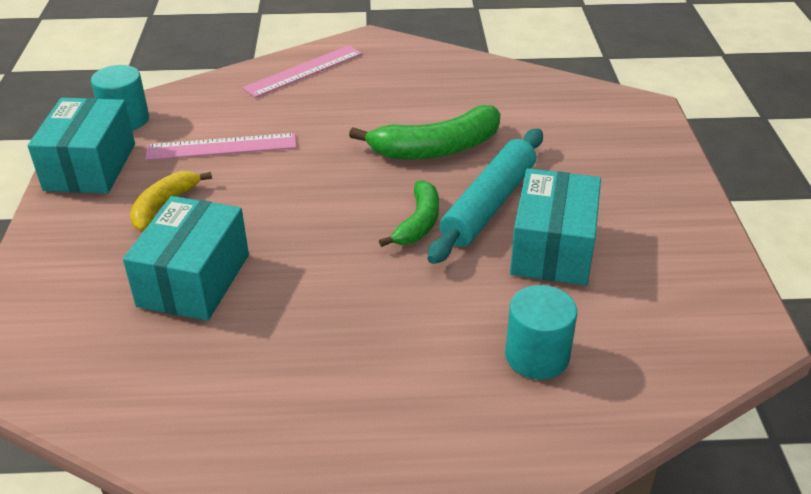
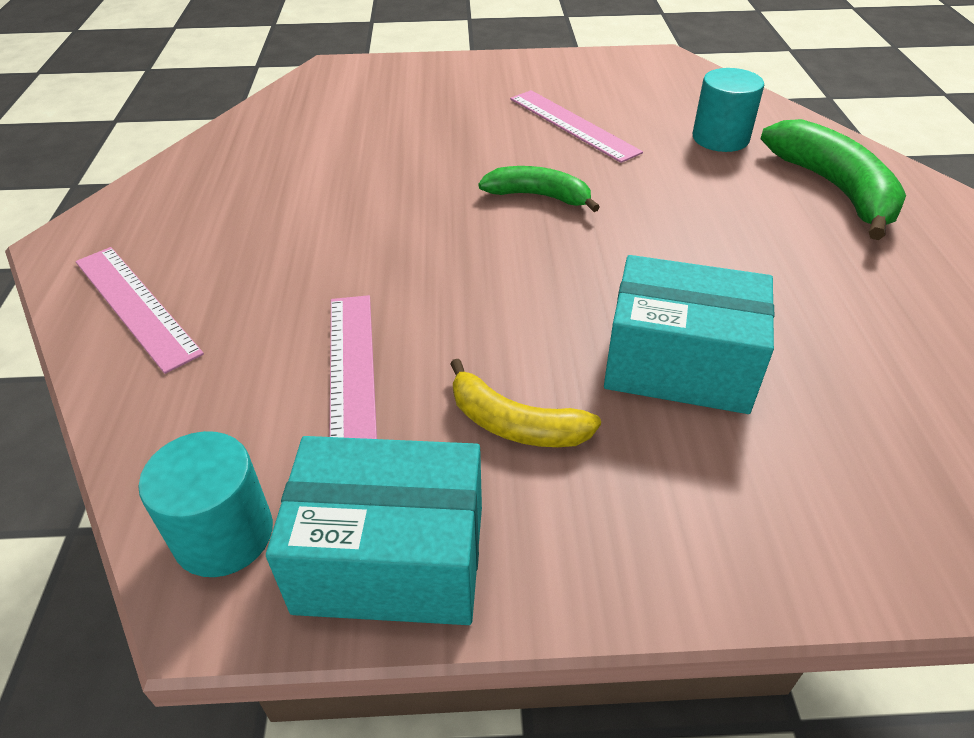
camera: 90 degrees left, 5 degrees up
(436, 148) = (390, 185): green banana -> green banana (834, 189)
(489, 204) = (503, 154): turquoise rolling pin -> none
(553, 249) = (572, 125): turquoise box -> pink ruler

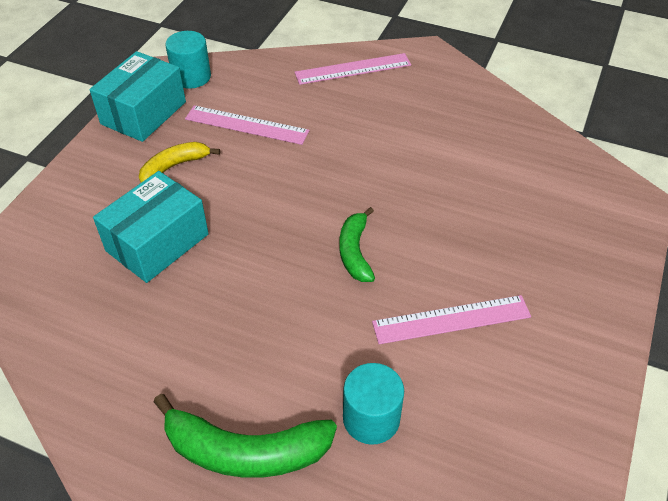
camera: 115 degrees right, 5 degrees up
(539, 196) = (355, 252): green banana -> green banana turned 135 degrees clockwise

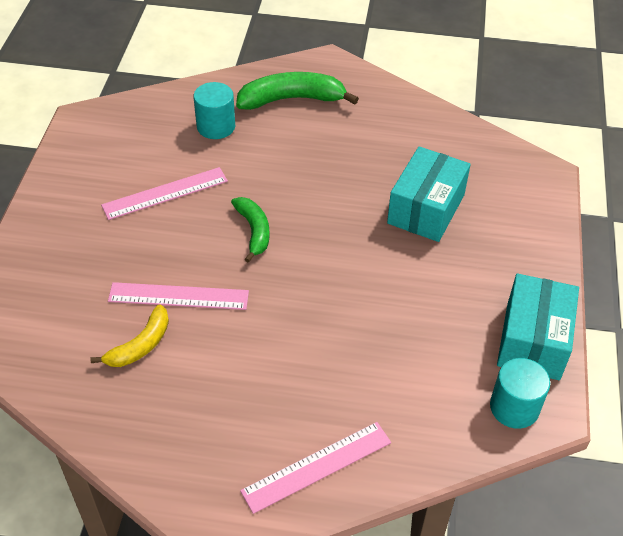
camera: 165 degrees right, 0 degrees up
(174, 167) = (457, 282): yellow banana -> yellow banana (140, 345)
(246, 125) = (411, 347): pink ruler -> pink ruler (178, 296)

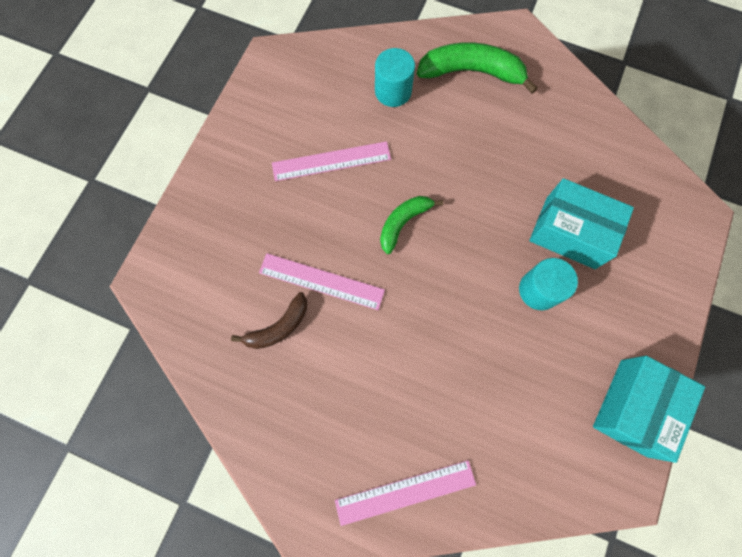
camera: 15 degrees right, 25 degrees up
(140, 345) = (279, 327): yellow banana -> brown banana
(254, 231) = (403, 223): green banana -> green banana turned 135 degrees counterclockwise
(426, 209) = (570, 232): turquoise box -> turquoise box turned 75 degrees clockwise
(514, 407) = (596, 475): turquoise cylinder -> turquoise cylinder (539, 290)

